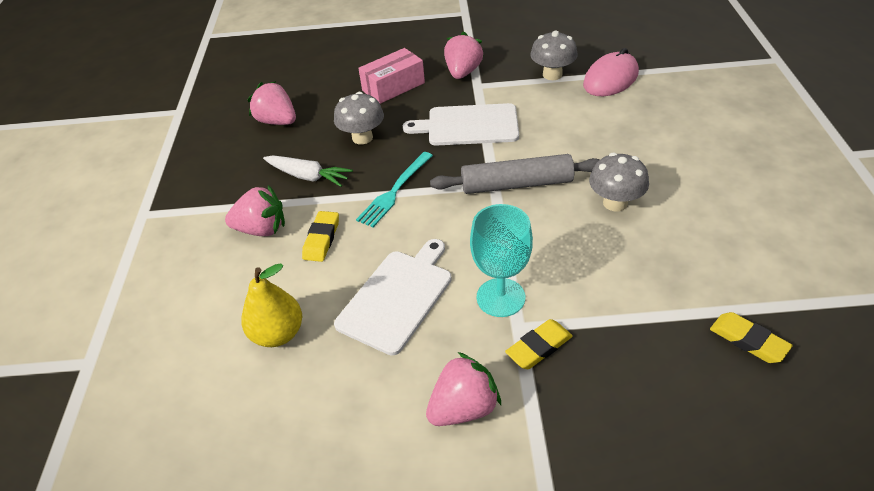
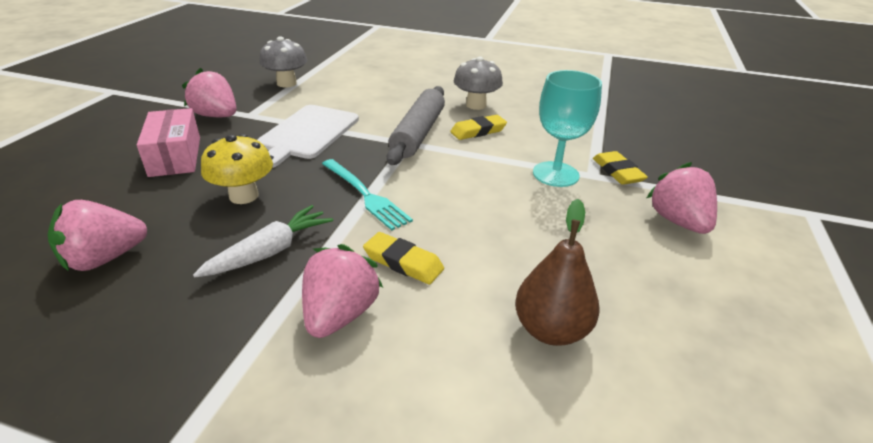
camera: 75 degrees left, 10 degrees down
(278, 334) = (551, 330): yellow pear -> brown pear
(362, 138) = (244, 196): grey mushroom -> yellow mushroom
(398, 297) = (530, 227): white cutting board -> none
(610, 79) = (326, 68): pink mouse -> none
(748, 340) = (630, 105): yellow eraser -> yellow eraser (478, 131)

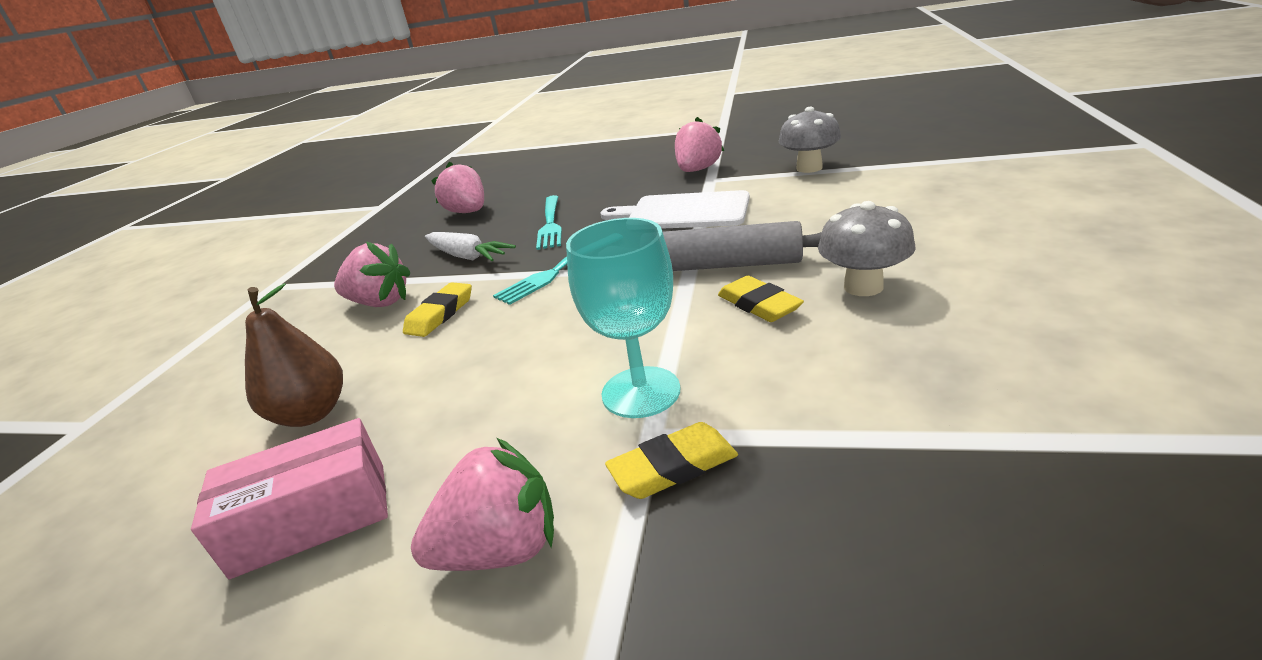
camera: 90 degrees right, 5 degrees down
(175, 156) = (611, 183): pink box -> pink box (312, 518)
(244, 196) = (550, 224): yellow mushroom -> turquoise fork

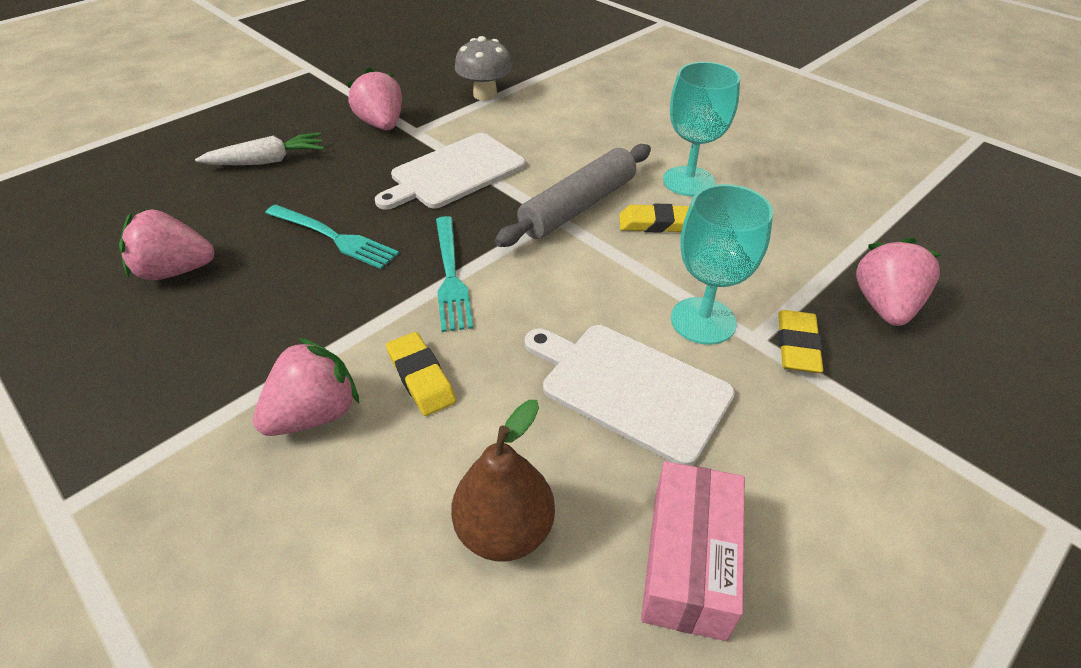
camera: 60 degrees left, 15 degrees up
(467, 256) = (309, 314): white carrot -> white carrot (267, 161)
(501, 549) = (814, 454): pink strawberry -> pink strawberry (884, 305)
(504, 396) = (630, 387): none -> white cutting board
(863, 287) = (688, 181): grey mushroom -> turquoise goblet

